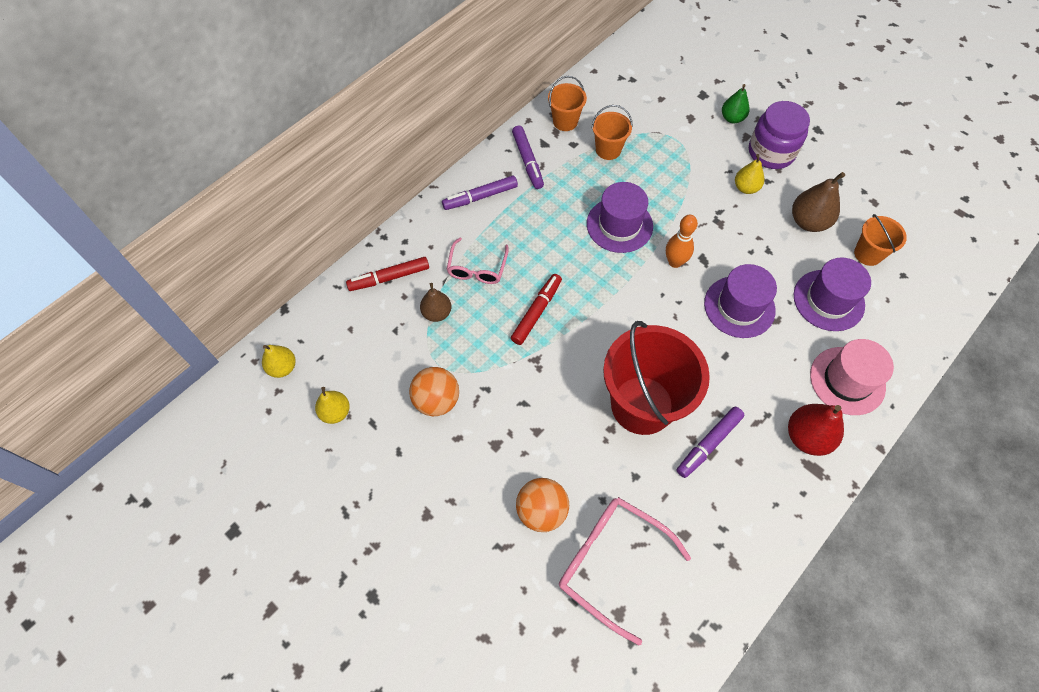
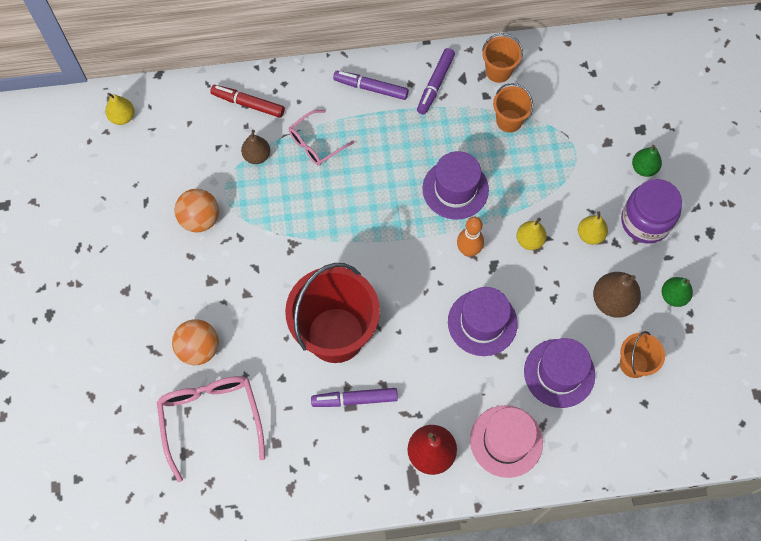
camera: 40 degrees right, 5 degrees up
(335, 412) = (129, 175): yellow pear -> yellow pear (529, 240)
(536, 312) = (327, 209): red marker -> none
(842, 188) = (673, 296): none -> green pear

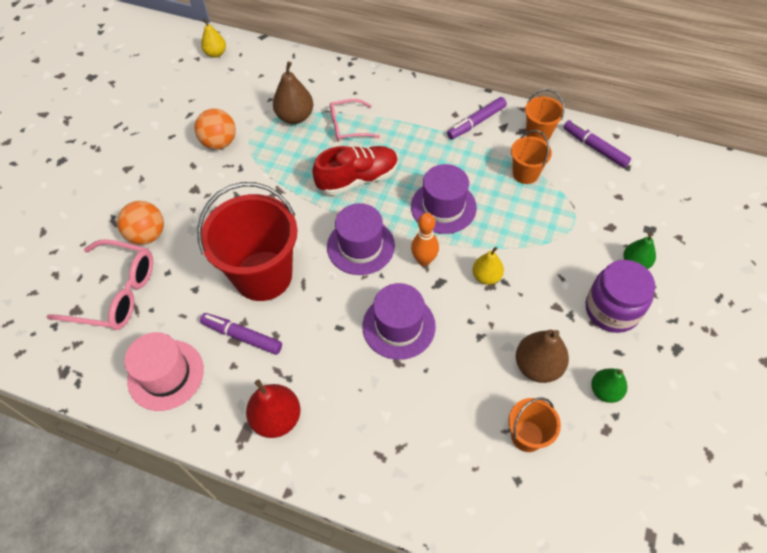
camera: 30 degrees right, 10 degrees down
(211, 418) = (116, 293): pink glasses -> pink glasses turned 90 degrees clockwise
(248, 104) = (314, 79): red marker -> none
(257, 156) = (295, 117): brown pear -> brown pear, size x1.53
(360, 196) = (358, 179): none -> red shoe
(371, 88) = (419, 105): purple marker -> purple marker (594, 147)
(506, 441) = (354, 444): pink hat -> pink hat (166, 375)
(559, 373) = (445, 407): purple hat -> purple hat (360, 246)
(590, 235) = (548, 297): yellow pear -> none

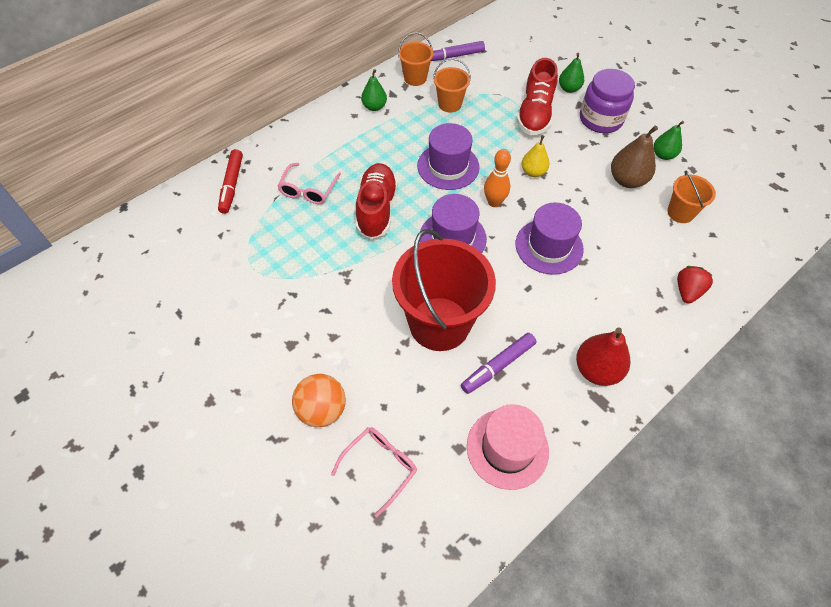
camera: 65 degrees left, 0 degrees up
(116, 293) = (380, 466): pink glasses -> pink glasses, size x0.62
(216, 53) = (108, 256): yellow pear -> none
(219, 142) = (244, 299): orange ball -> none
(295, 117) = (262, 224): brown pear -> none
(321, 80) = (232, 185): none -> red marker
(418, 475) = (687, 291): none -> red strawberry
(476, 122) = (374, 107): purple marker -> green pear
(569, 247) = (534, 114): none -> red shoe

